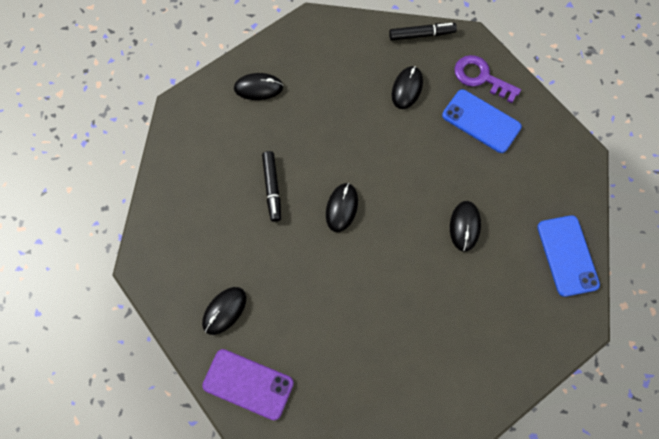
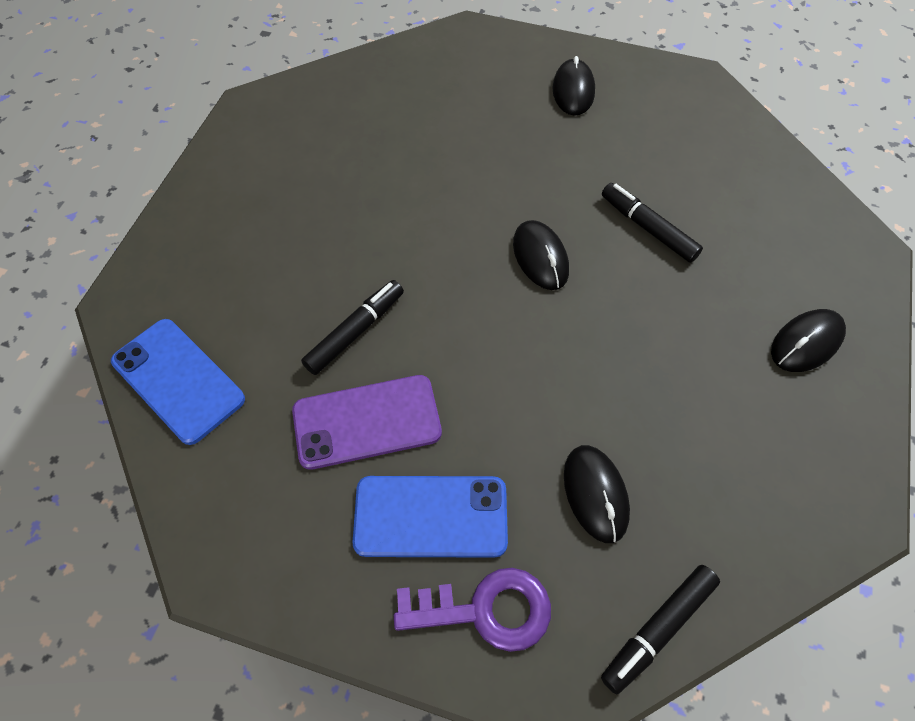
camera: 145 degrees right, 10 degrees down
(248, 384) = (489, 53): purple phone -> purple phone (367, 422)
(464, 226) = (355, 332): black mouse -> black marker

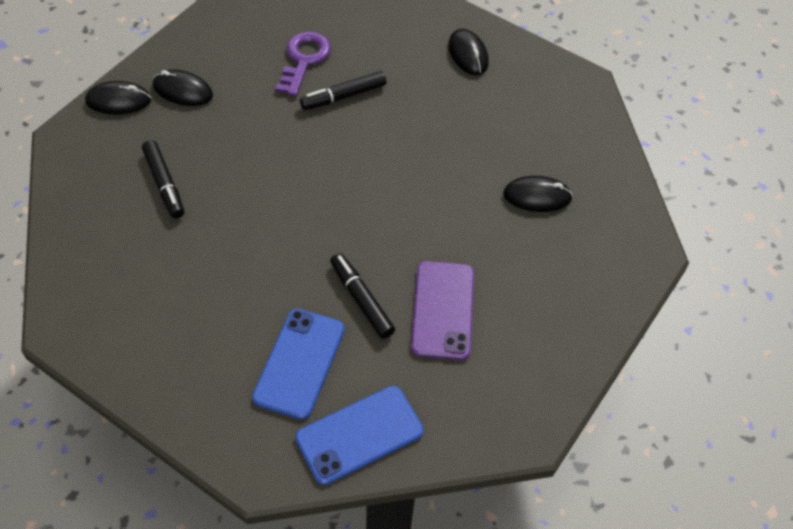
camera: 75 degrees left, 5 degrees down
(431, 516) = (526, 289): blue phone -> blue phone (299, 363)
(485, 610) = (596, 276): purple key -> purple key (304, 60)
(540, 257) = (341, 165): black mouse -> black mouse (118, 101)
(658, 629) = (627, 196): black marker -> black marker (164, 184)

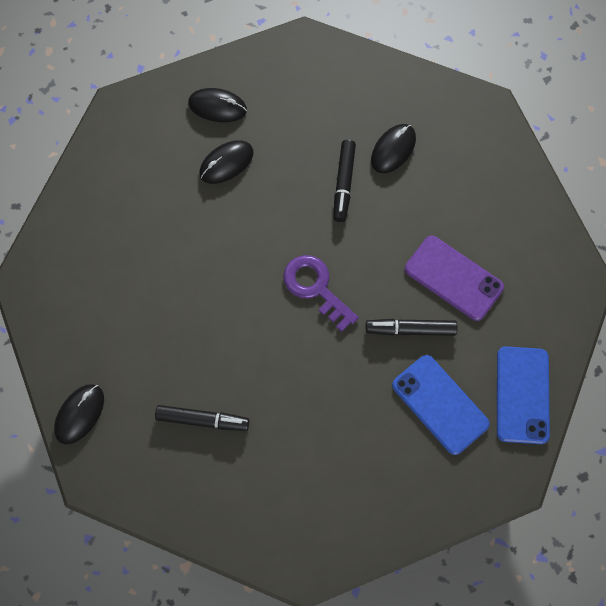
camera: 55 degrees left, 15 degrees up
(183, 91) = (104, 354): black mouse -> black mouse (226, 163)
(304, 60) = (135, 236): purple key -> purple key (315, 288)
(343, 96) = (199, 228): black marker -> black marker (344, 183)

